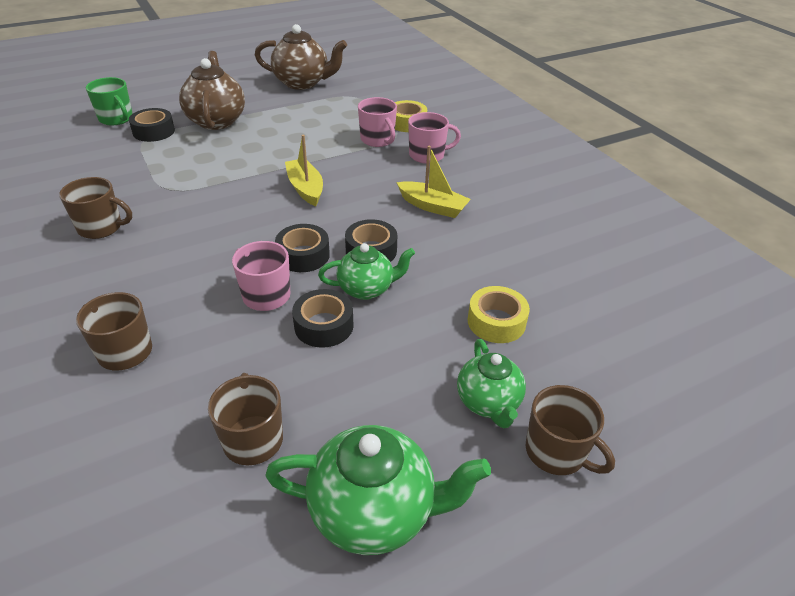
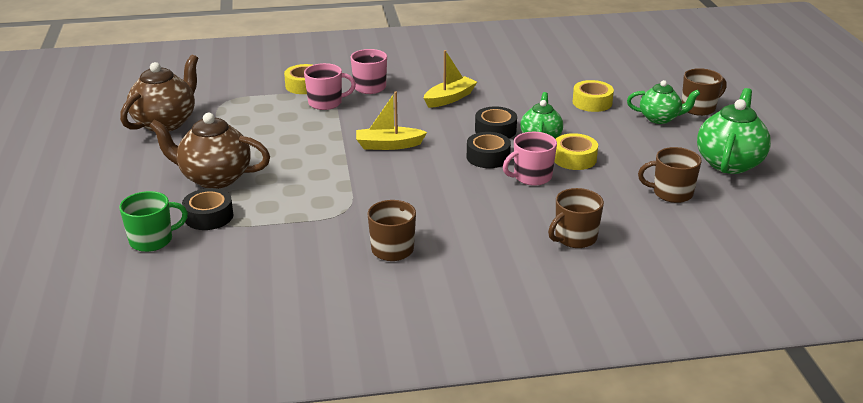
camera: 70 degrees left, 10 degrees down
(324, 325) = (574, 158): black tape -> yellow tape

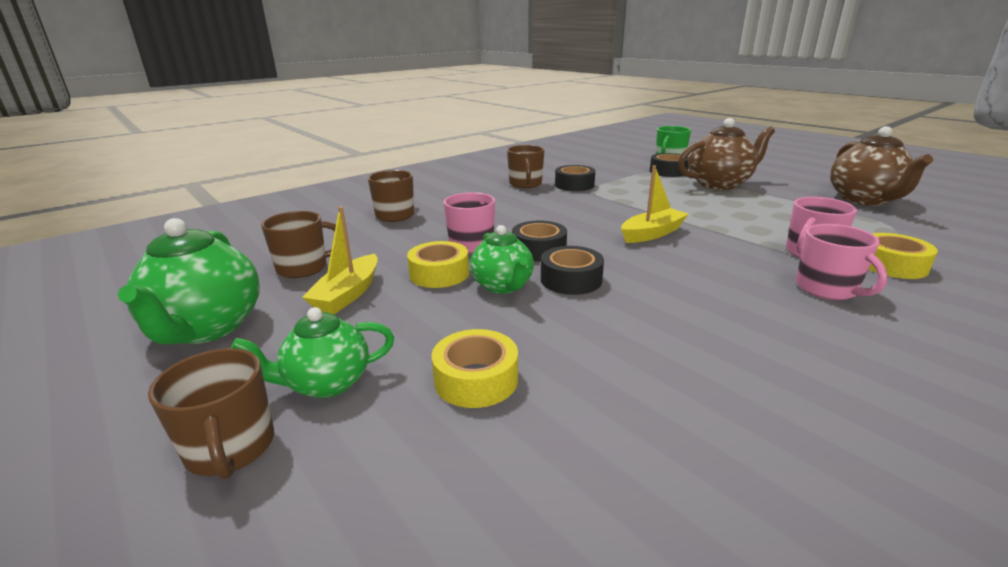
camera: 150 degrees right, 5 degrees down
(346, 228) = (574, 185): none -> black tape
(449, 98) = (700, 306): yellow boat -> yellow boat (348, 294)
(699, 108) = (231, 448): brown mug -> brown mug turned 60 degrees counterclockwise

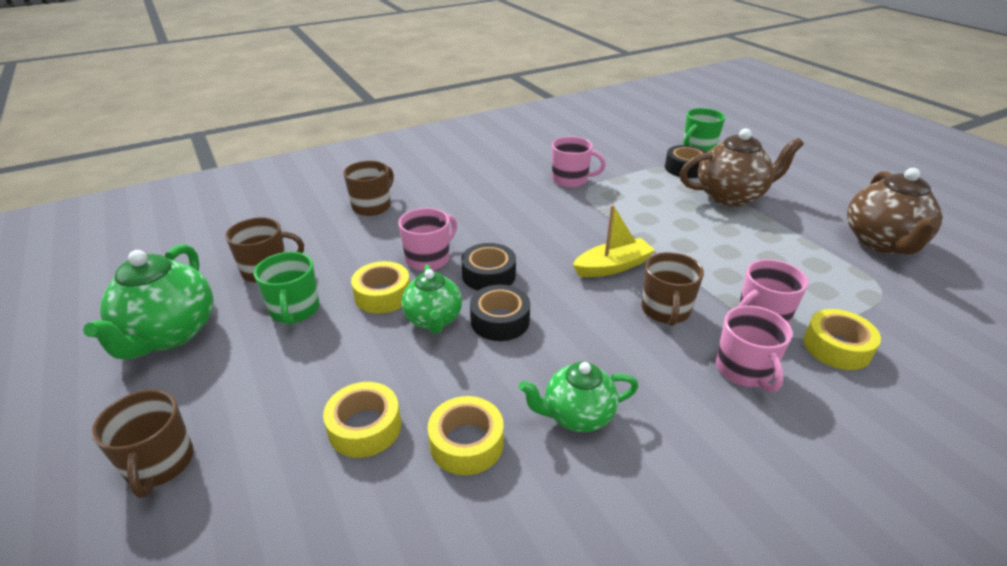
camera: 10 degrees right, 10 degrees up
(326, 383) = (246, 411): green teapot -> green teapot (577, 415)
(348, 294) = (294, 310): yellow boat -> green mug
(525, 184) = (520, 172): brown mug -> brown mug (665, 310)
(574, 185) = (570, 180): black tape -> pink mug
(598, 378) = (466, 443): none -> yellow tape

